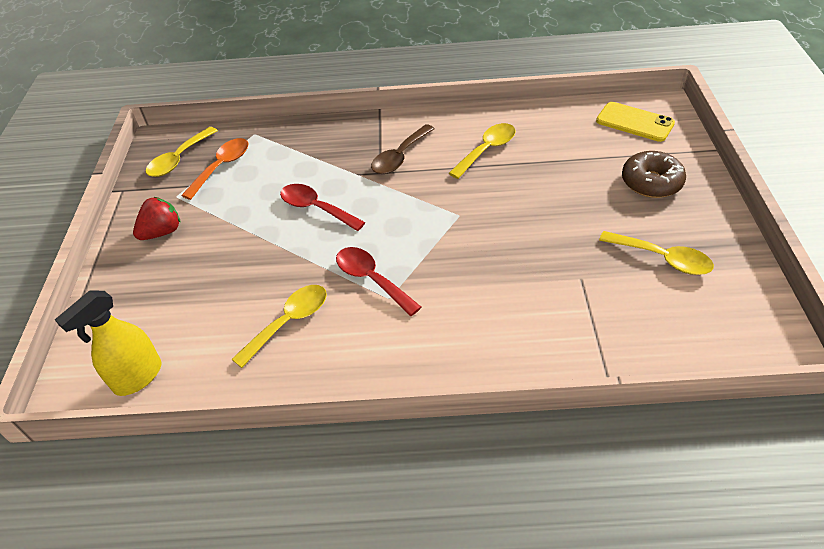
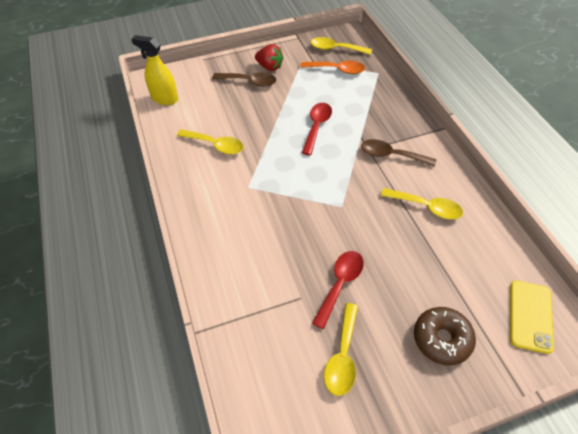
camera: 70 degrees right, 5 degrees up
(178, 261) = (249, 82): none -> brown spoon
(372, 279) = (261, 174): red spoon -> red spoon (340, 284)

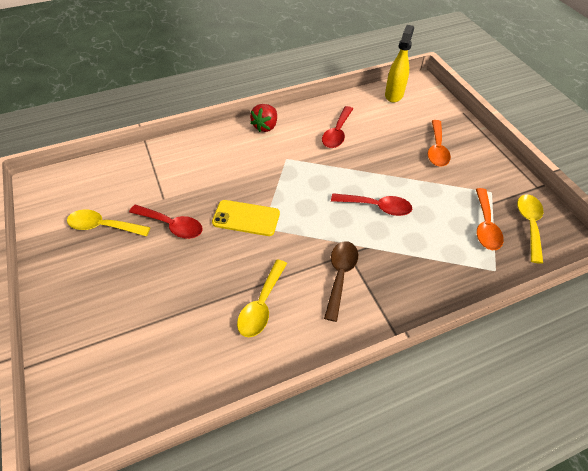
camera: 85 degrees right, 0 degrees up
(215, 145) = (337, 133): yellow spoon -> red spoon
(249, 82) = (437, 149): brown spoon -> orange spoon
(269, 67) = (468, 164): red strawberry -> red strawberry (265, 126)
(442, 339) = (101, 302): brown donut -> none
(530, 316) = (107, 392): yellow phone -> yellow phone (246, 218)

